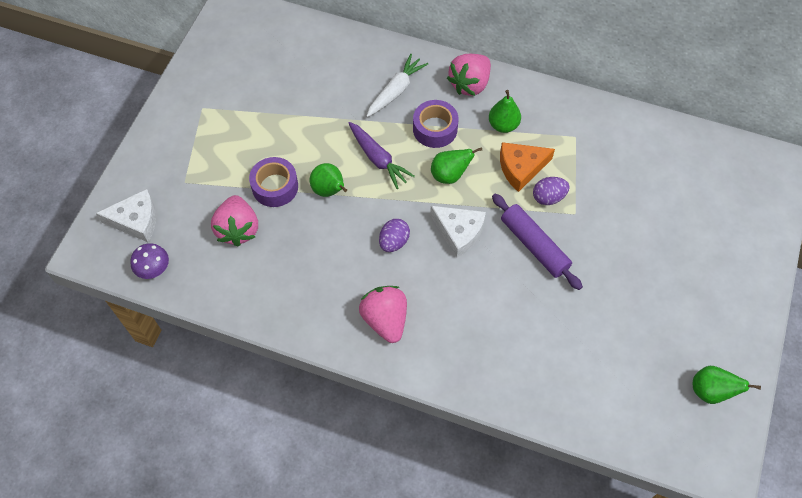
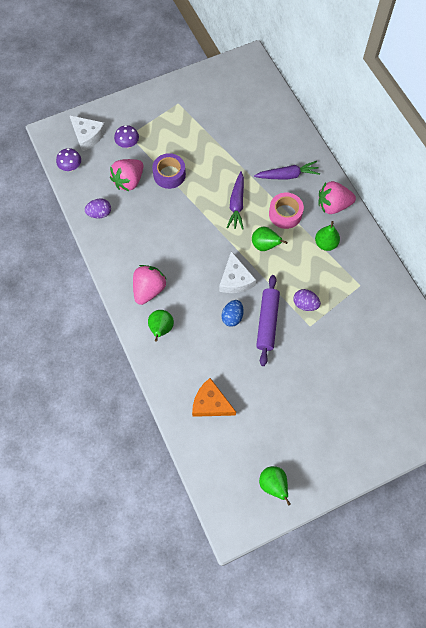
camera: 45 degrees right, 5 degrees up
(193, 193) = (128, 144): none -> purple mushroom
(329, 190) = (194, 200): green pear -> green pear (161, 329)
(394, 242) = (196, 254): purple egg -> purple egg (99, 213)
(395, 91) = (287, 175): white carrot -> purple carrot
(435, 129) = (285, 214): purple tape -> pink tape
(497, 271) = (232, 317): none -> blue egg
(521, 168) = (308, 275): orange cheese -> orange cheese (211, 403)

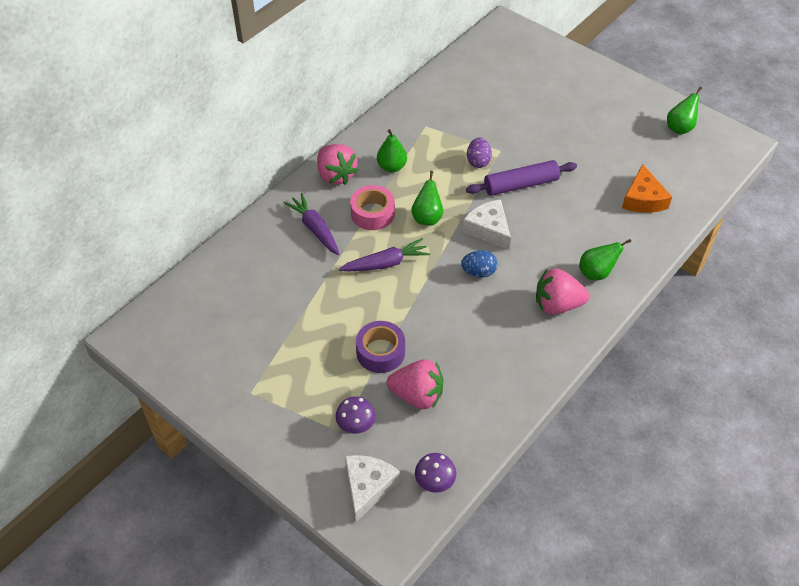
camera: 115 degrees left, 15 degrees down
(99, 213) = (488, 407): purple egg -> none
(232, 317) = (536, 215): blue egg -> blue egg (478, 272)
(235, 279) = (488, 229): white cheese -> white cheese turned 90 degrees counterclockwise

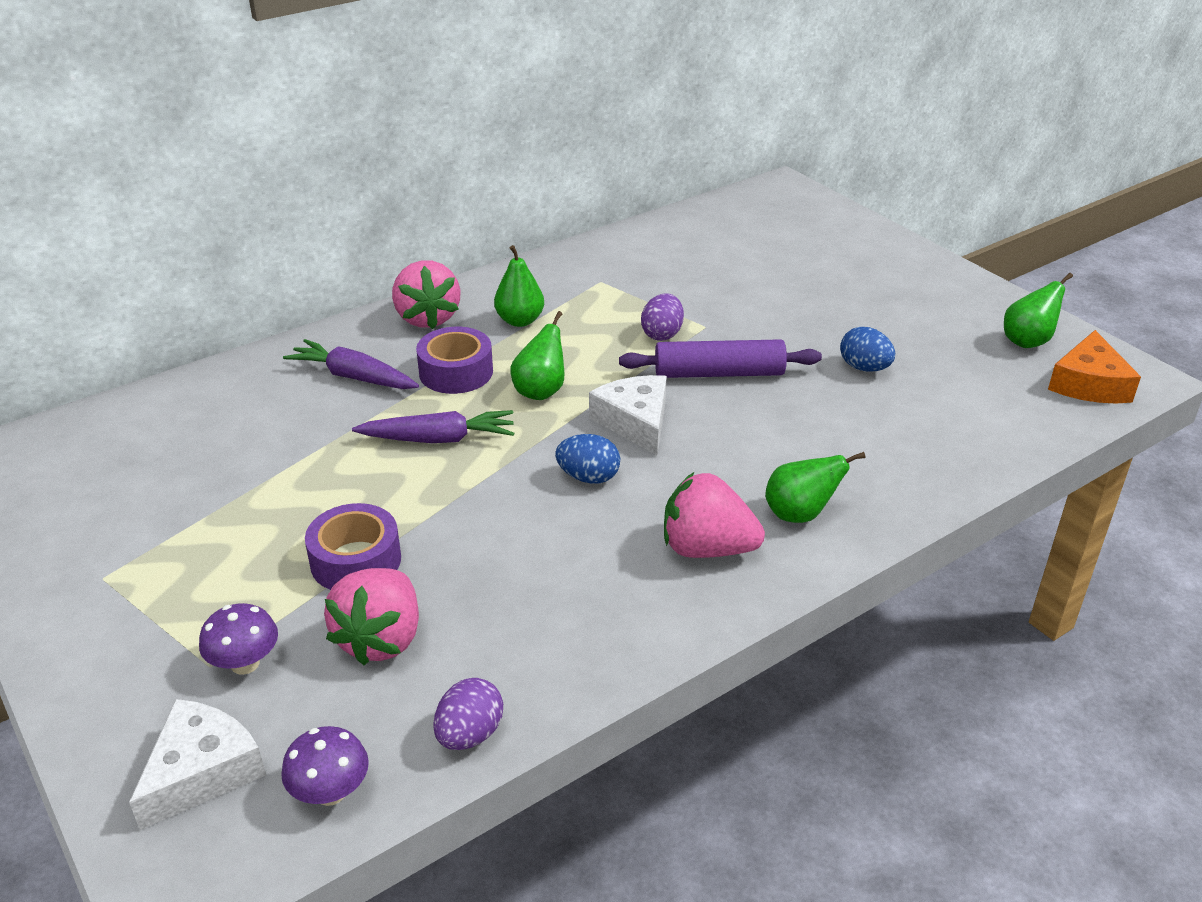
camera: 15 degrees right, 15 degrees down
(315, 229) = (353, 377): purple carrot -> purple carrot turned 45 degrees counterclockwise
(372, 213) = (456, 372): pink tape -> purple tape
(417, 395) = (381, 639): pink strawberry -> pink strawberry turned 75 degrees clockwise
(485, 437) = (469, 734): none -> purple egg
(598, 165) = (864, 368): none -> blue egg
(643, 199) = (927, 424): orange cheese -> orange cheese (1089, 384)

